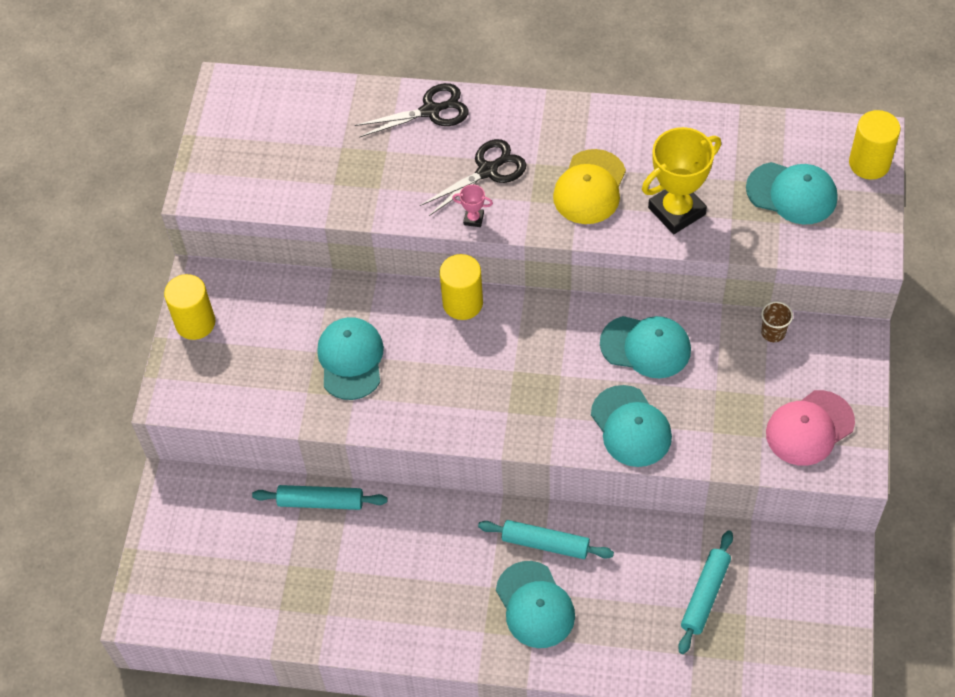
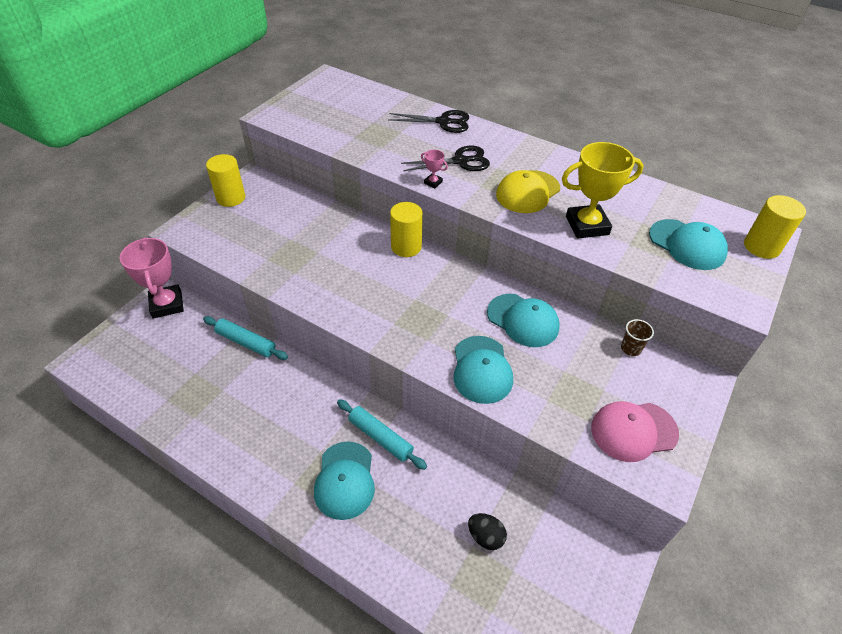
camera: 20 degrees right, 10 degrees down
(185, 496) = (167, 304): none -> pink trophy
(351, 359) = (309, 251): turquoise cap -> none
(705, 595) = (485, 536): turquoise rolling pin -> black egg

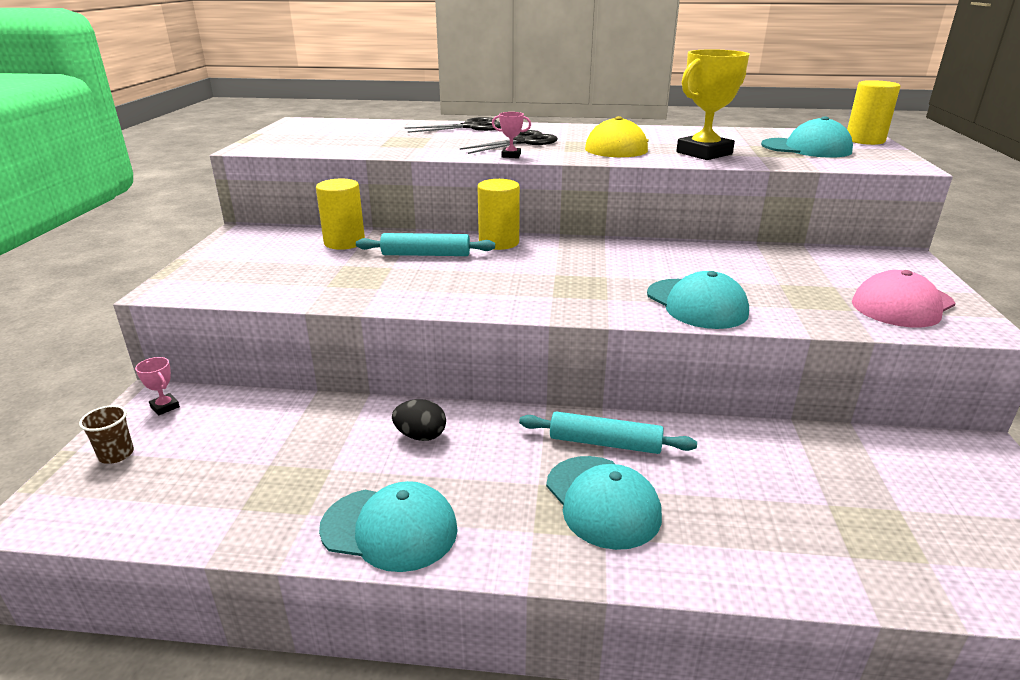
camera: 25 degrees left, 20 degrees down
(167, 304) = (165, 407): pink trophy -> pink trophy, size x0.43
(231, 198) = (224, 251): yellow cylinder -> yellow cylinder (344, 242)
(246, 342) = (327, 410): turquoise rolling pin -> turquoise rolling pin (426, 254)
(485, 536) = (832, 490): black egg -> black egg (420, 436)
(523, 320) = (691, 262): turquoise cap -> turquoise cap (390, 528)
(631, 348) = (817, 255): brown cup -> brown cup (116, 454)

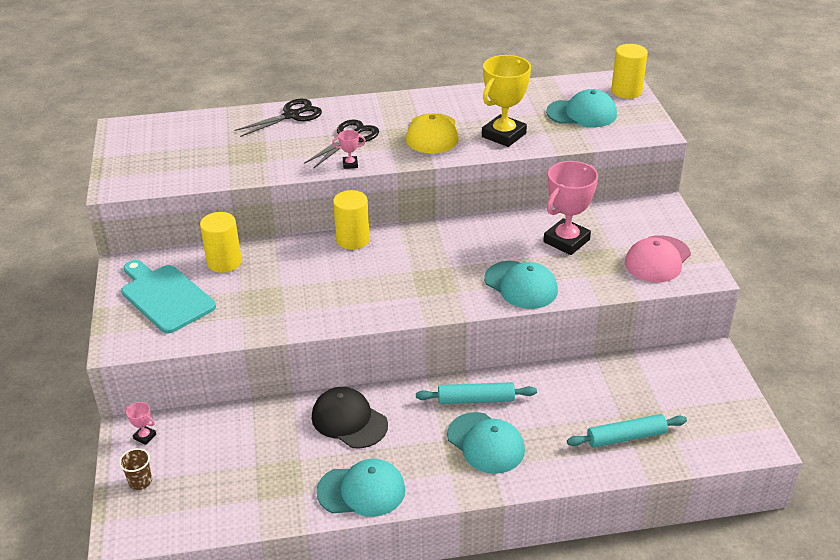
camera: 15 degrees left, 10 degrees up
(258, 259) = (165, 296): none -> turquoise cutting board
(420, 436) = (349, 420): black egg -> black cap
(426, 254) = (301, 266): turquoise rolling pin -> turquoise rolling pin (626, 437)
(769, 273) = (566, 241): none -> pink trophy

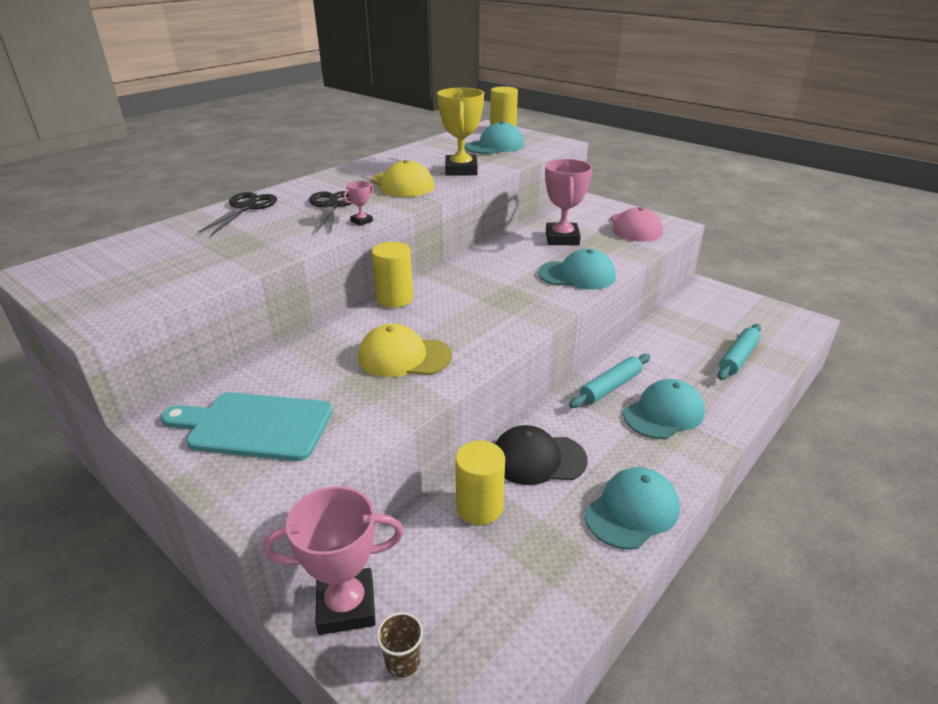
camera: 40 degrees left, 5 degrees down
(145, 436) = (346, 606): pink trophy -> pink trophy, size x2.34
(224, 262) = (286, 366): yellow cylinder -> yellow cylinder (479, 507)
(299, 293) = (404, 357): none -> yellow cap
(486, 443) = (663, 413): turquoise cap -> turquoise cap turned 45 degrees counterclockwise

